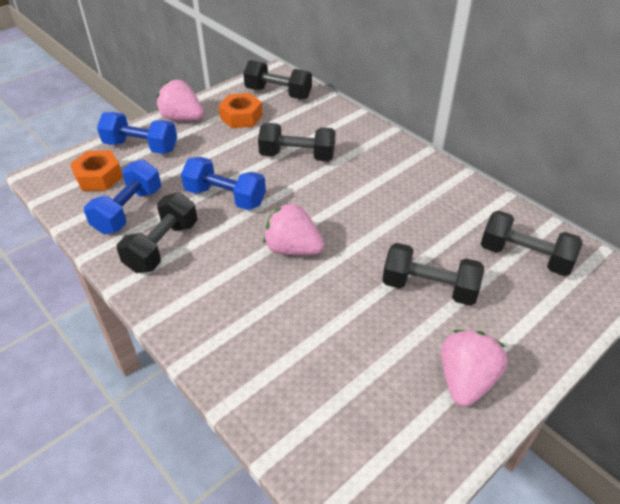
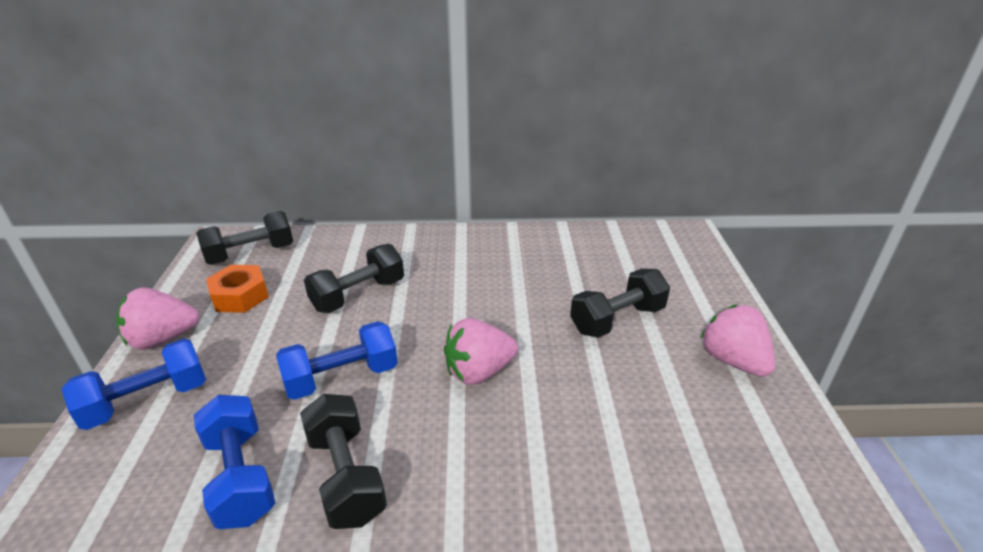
camera: 50 degrees left, 10 degrees down
(99, 177) = (132, 474): orange nut -> none
(524, 257) = (633, 256): black dumbbell -> none

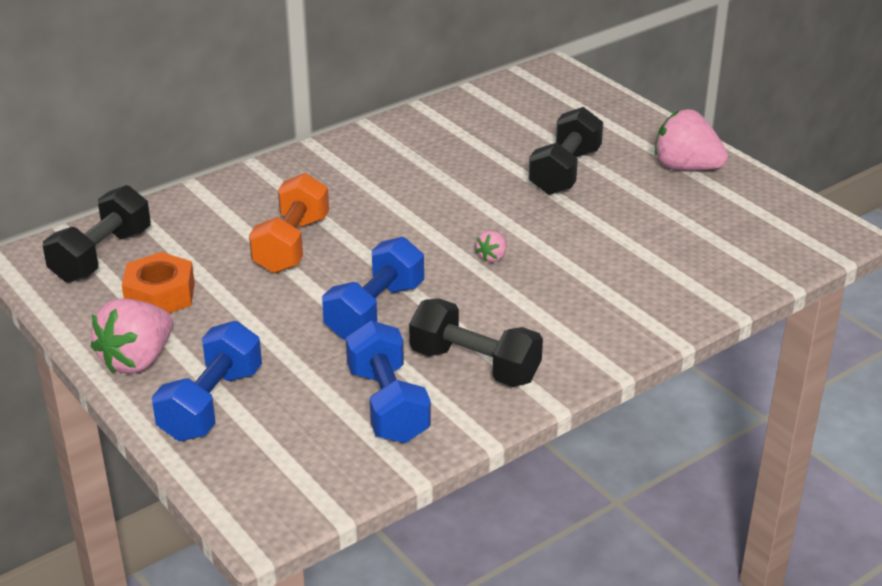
camera: 35 degrees left, 0 degrees up
(240, 476) = (387, 405): blue dumbbell -> blue dumbbell turned 45 degrees clockwise
(358, 295) = (292, 245): black dumbbell -> orange dumbbell
(479, 371) = (492, 257): pink strawberry -> pink strawberry, size x0.47

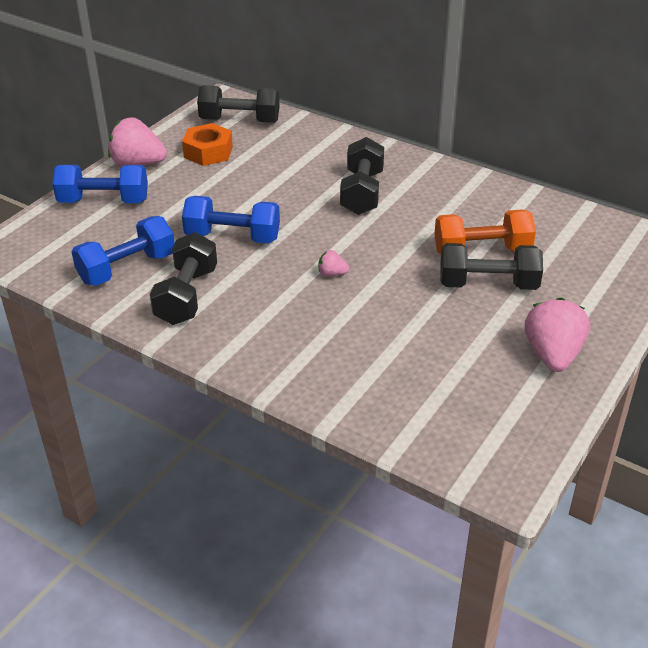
camera: 70 degrees right, 5 degrees up
(292, 245) = (294, 183): orange dumbbell -> orange dumbbell (482, 251)
(348, 204) = (362, 193): none -> black dumbbell

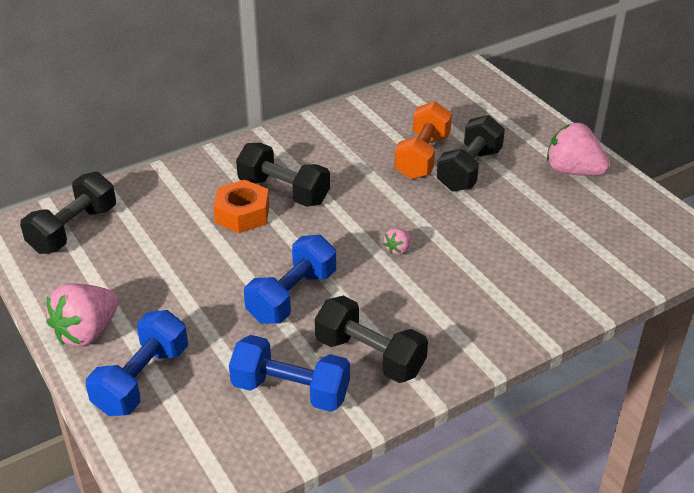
camera: 65 degrees left, 0 degrees up
(127, 268) = (290, 390): blue dumbbell -> blue dumbbell turned 60 degrees counterclockwise
(208, 152) = (115, 270): orange nut -> orange nut (242, 214)

